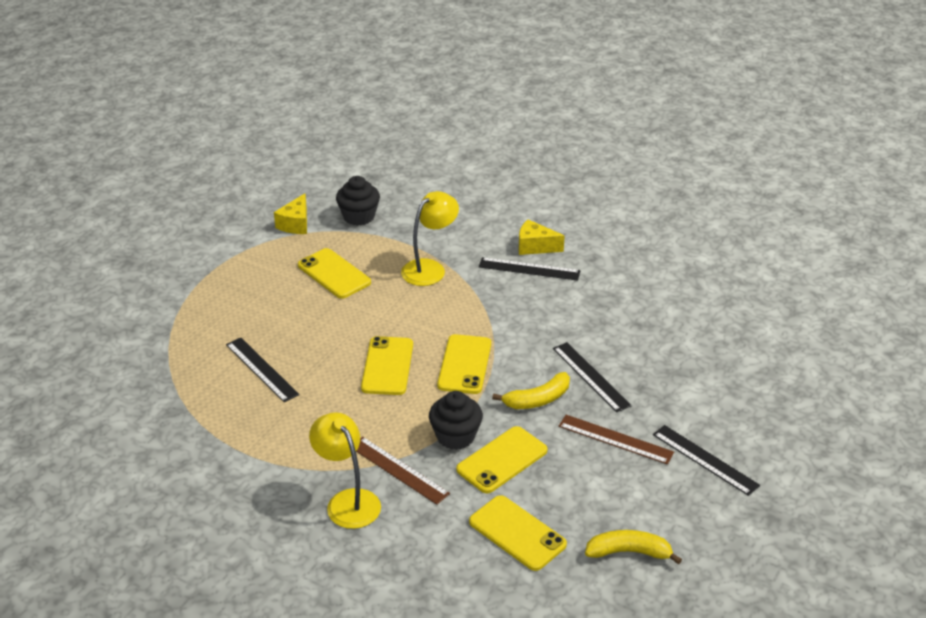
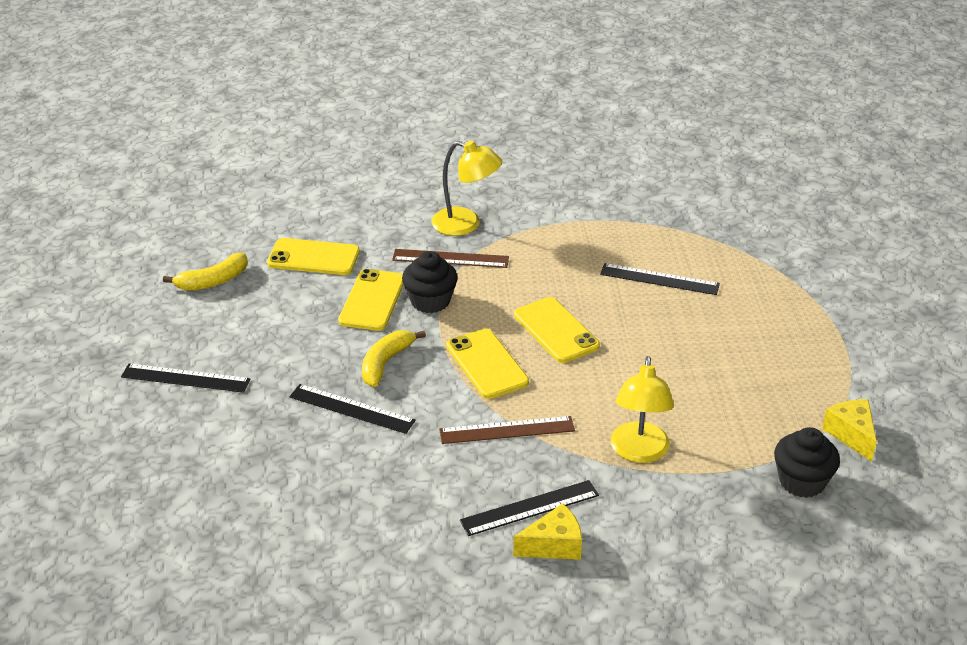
camera: 145 degrees right, 0 degrees up
(334, 274) = (726, 396): yellow phone -> none
(615, 439) = (283, 360): brown ruler -> brown ruler (507, 430)

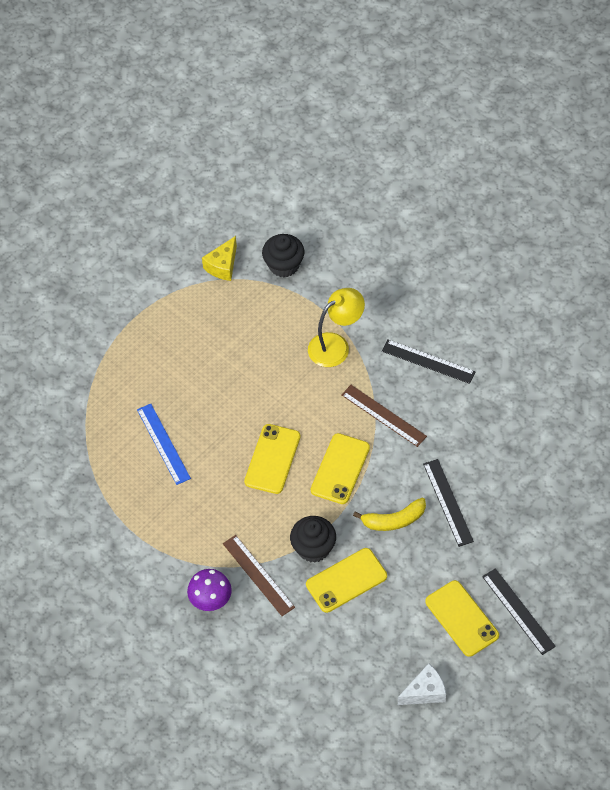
camera: 130 degrees left, 20 degrees up
(213, 281) = (425, 692): yellow banana -> white cheese
(313, 257) = (340, 657): yellow phone -> yellow phone (461, 618)
(466, 224) = (210, 599): yellow lamp -> purple mushroom
(553, 545) = (441, 333): yellow cheese -> none
(659, 279) = (163, 444): black ruler -> blue ruler

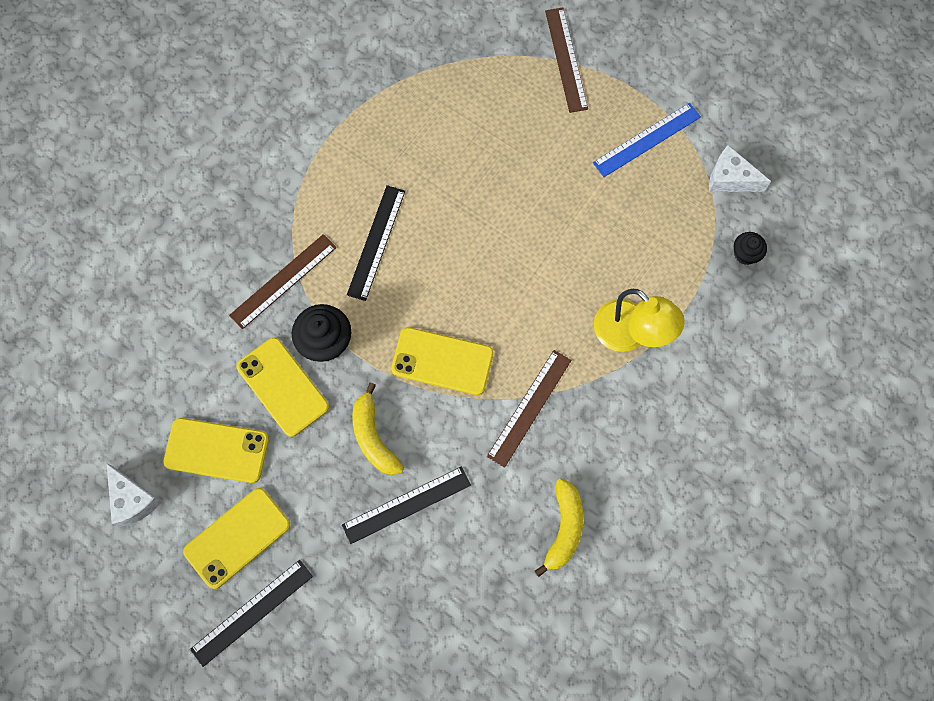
camera: 80 degrees right, 15 degrees up
(100, 359) = (566, 59): none -> brown ruler
(163, 444) = (455, 148): blue ruler -> blue ruler (647, 140)
(210, 599) = (247, 231): purple mushroom -> none
(223, 266) = (730, 179): yellow cheese -> white cheese
(272, 459) = (448, 277): yellow phone -> yellow phone (216, 450)
(284, 265) = (745, 254): black cupcake -> black cupcake, size x0.58
(428, 361) = (622, 458): black ruler -> black ruler (376, 242)
(475, 403) = (564, 528): none -> yellow banana

